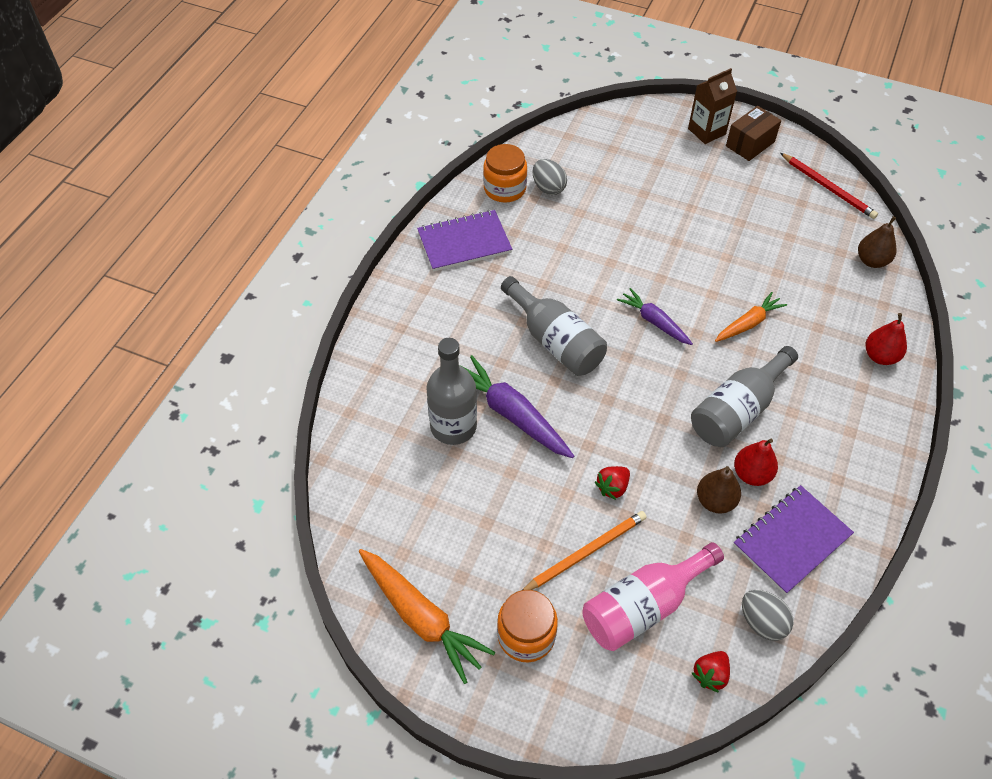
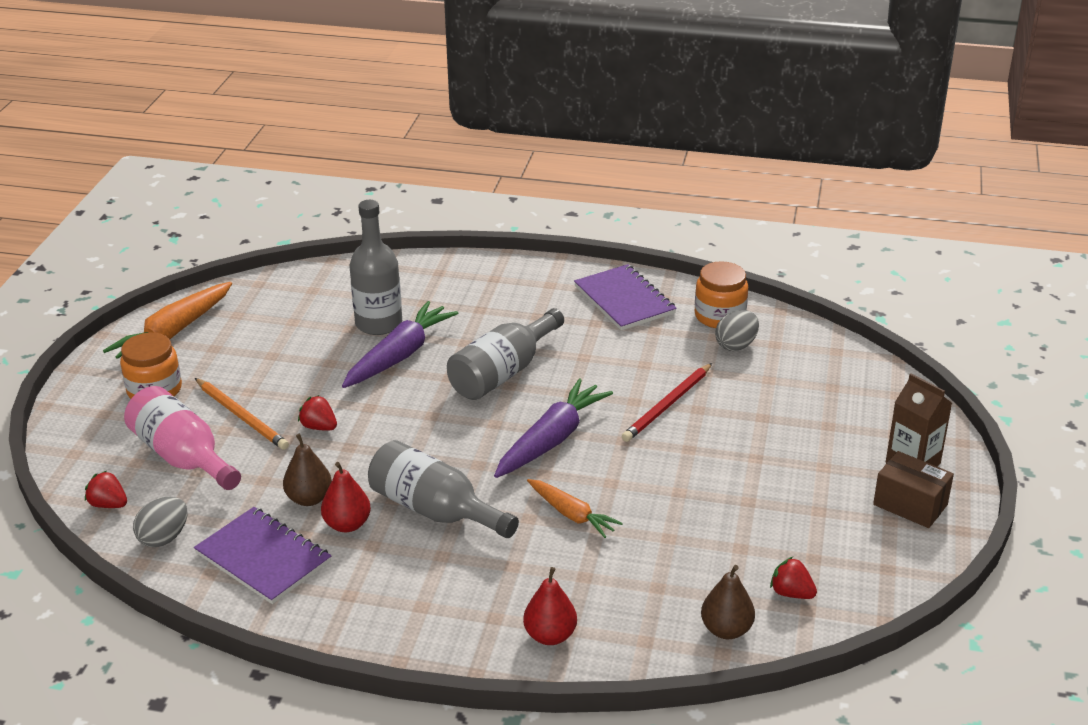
camera: 80 degrees right, 20 degrees down
(654, 321) = (551, 439): purple carrot -> purple carrot, size x1.62
(828, 188) = (858, 584): red pencil -> red pencil (667, 405)
(836, 221) = (791, 593): none -> red strawberry

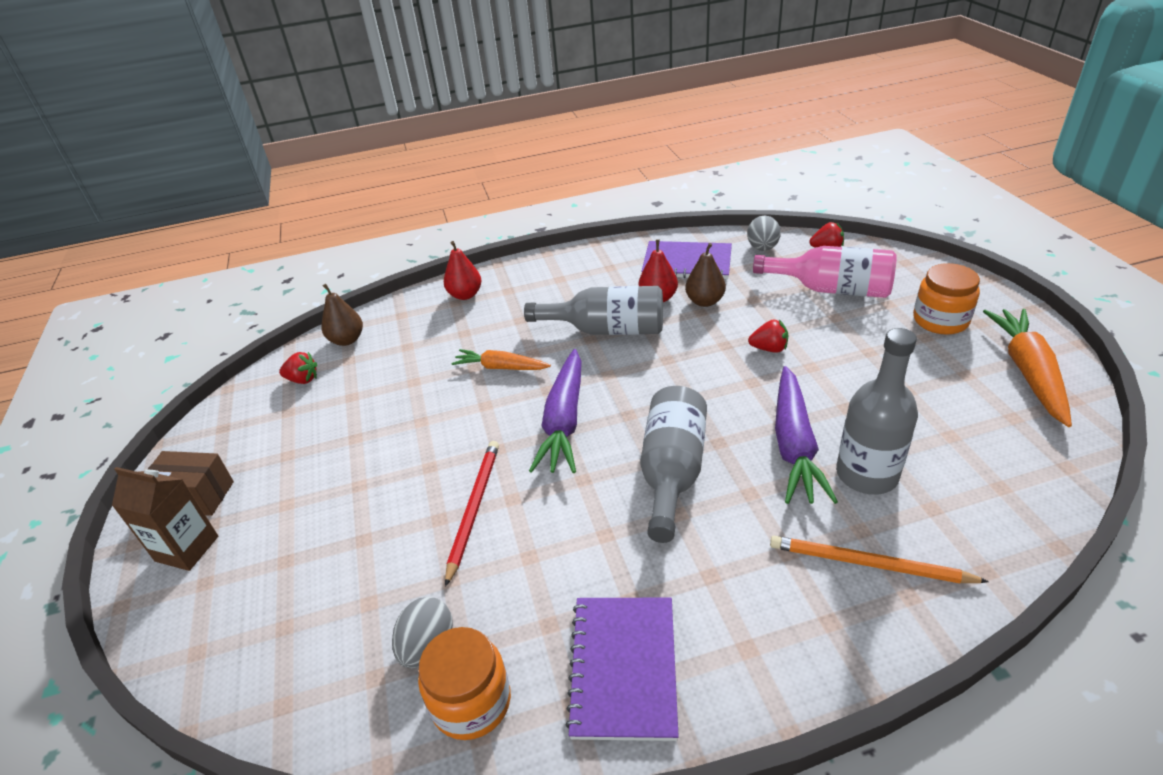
camera: 155 degrees right, 5 degrees up
(242, 416) = (839, 331): orange pencil -> orange pencil (869, 563)
(624, 300) = (623, 667): purple notebook -> purple notebook turned 60 degrees clockwise

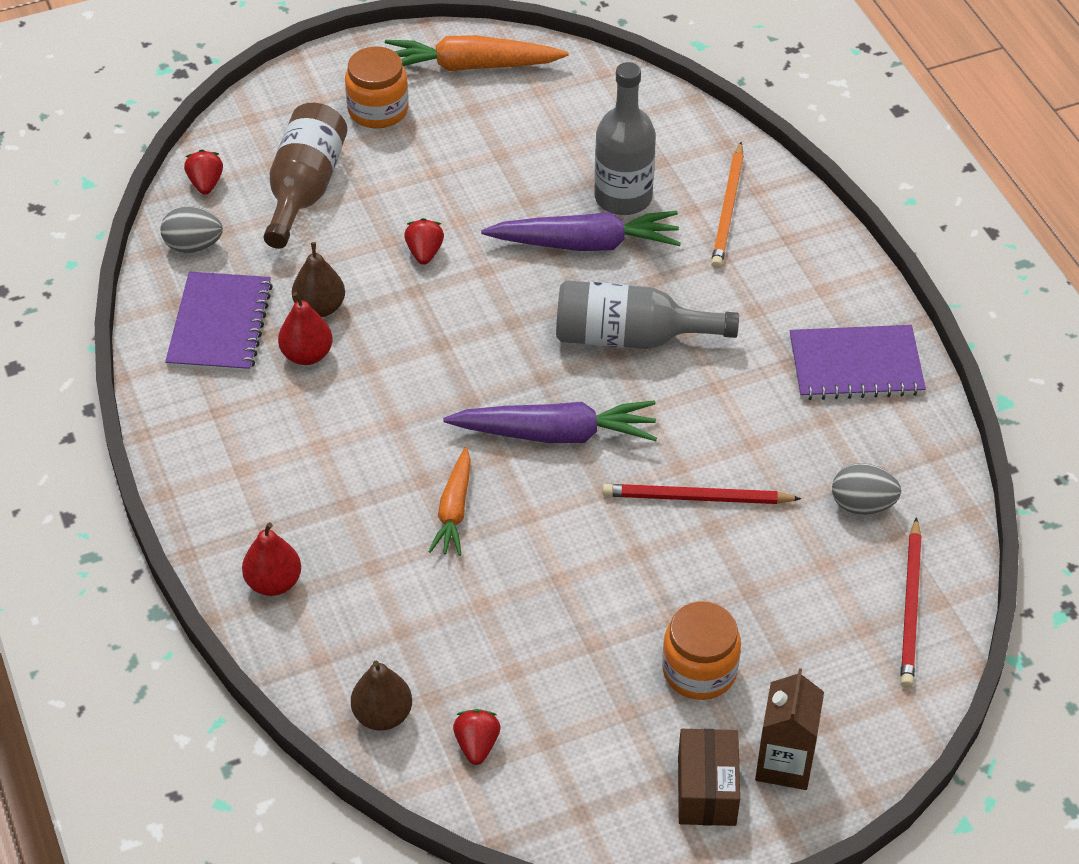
camera: 100 degrees left, 10 degrees up
(288, 674) = (910, 607): none -> red pencil
(471, 702) = (906, 463): orange jar -> orange jar (699, 670)
(607, 330) = (377, 405): grey bottle -> none
(831, 289) = (305, 189): pink bottle -> brown bottle

